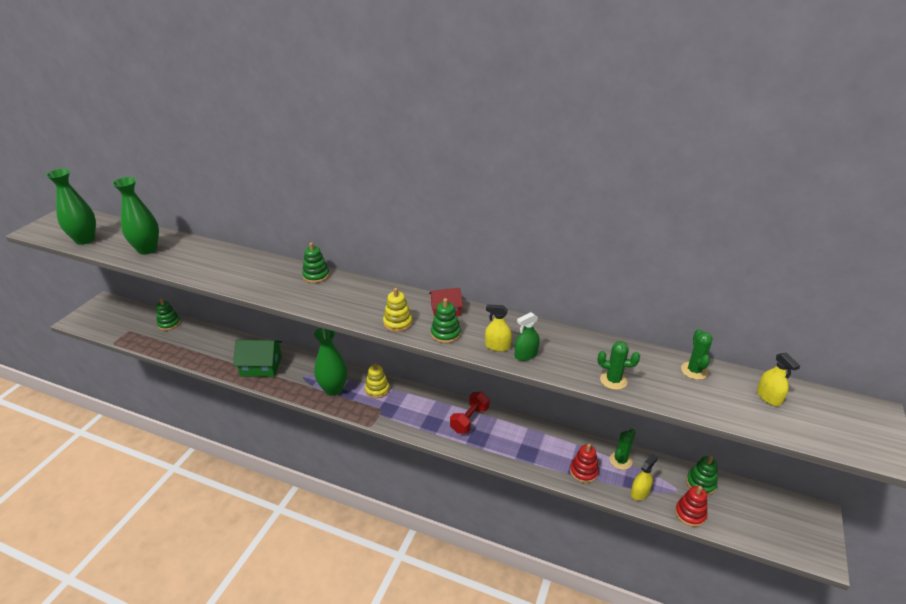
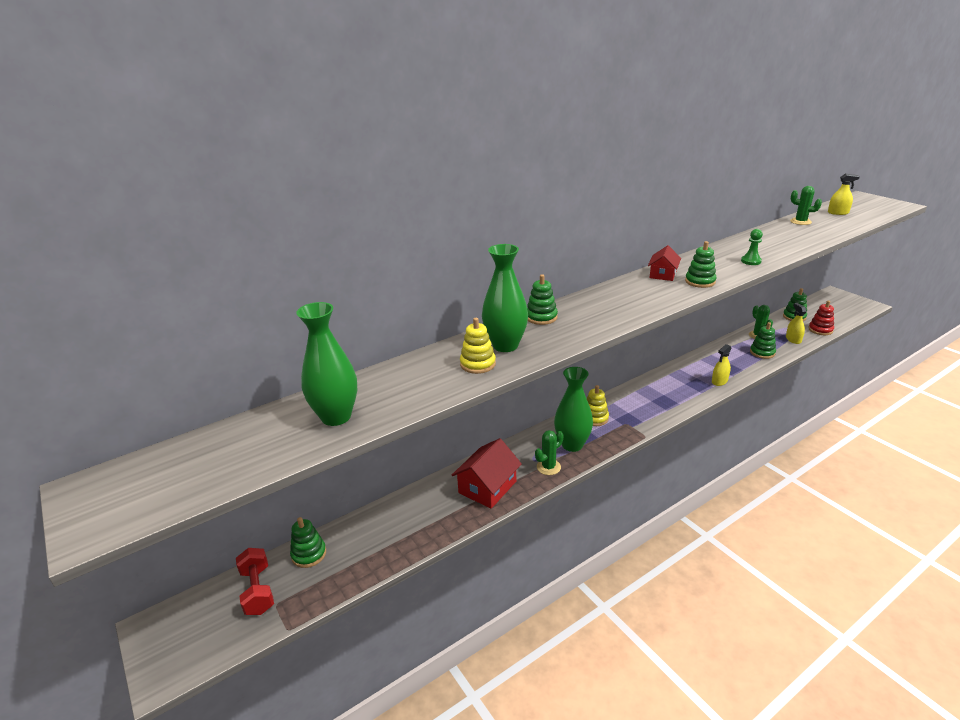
camera: 55 degrees left, 5 degrees down
(85, 240) = (220, 473): green vase -> green vase (505, 345)
(261, 366) = (487, 487): green house -> red house
(398, 323) = (667, 296): yellow stacking toy -> yellow stacking toy (478, 364)
(469, 420) = (673, 382): red dumbbell -> red dumbbell (258, 591)
(497, 346) = (732, 267): yellow spray bottle -> yellow spray bottle (719, 381)
(526, 355) = (751, 261): green spray bottle -> green pawn
(583, 471) = (762, 352): red stacking toy -> green stacking toy
(613, 380) = (799, 244): green cactus -> green cactus (548, 467)

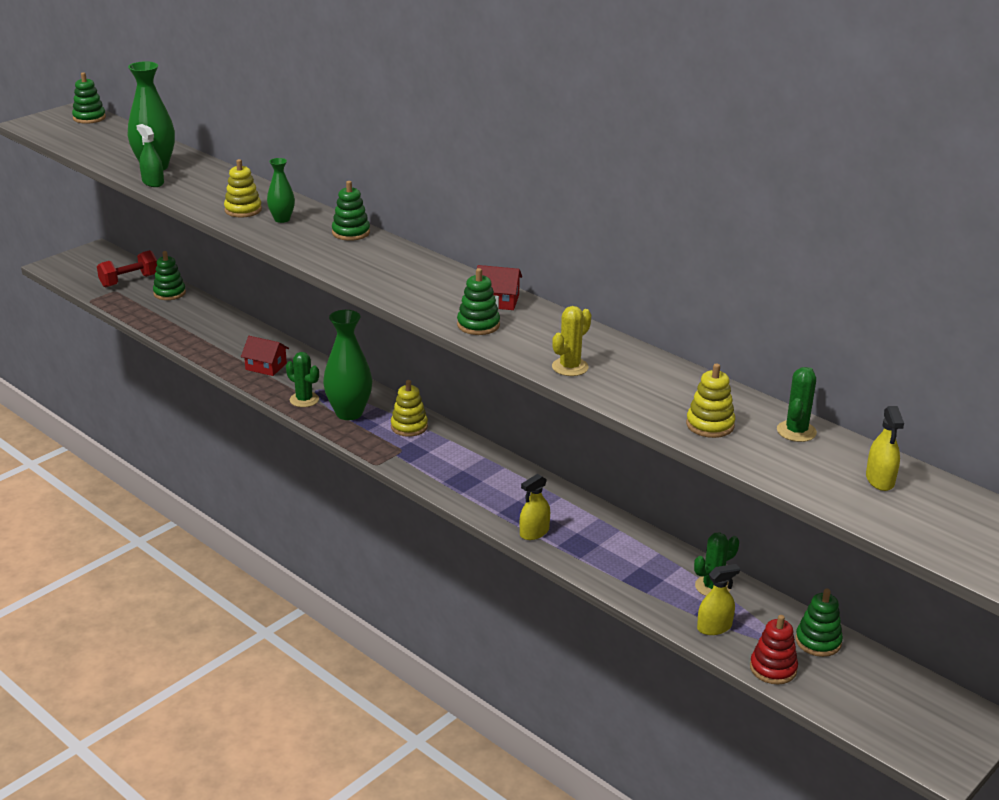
camera: 75 degrees right, 0 degrees up
(381, 417) = (153, 182): none -> green spray bottle
(487, 487) = (266, 366): red house -> red house, size x0.62
(505, 345) = (282, 219): green vase -> green vase, size x0.56
(719, 381) = (534, 532): yellow spray bottle -> yellow spray bottle turned 75 degrees counterclockwise
(751, 261) = (570, 367): green pawn -> yellow cactus
(762, 352) = (647, 584): green stacking toy -> green stacking toy (89, 118)
(804, 236) = (710, 425): none -> yellow stacking toy

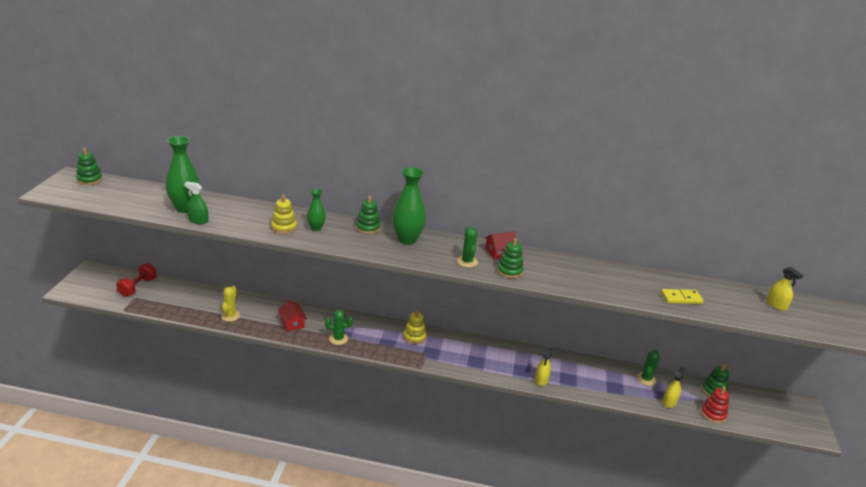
camera: 35 degrees left, 0 degrees up
(169, 293) = (176, 289): green stacking toy -> none
(266, 366) = (292, 323): red house -> red house turned 75 degrees clockwise
(349, 413) = (373, 339): green vase -> green vase (407, 239)
(570, 367) = (583, 284): yellow cactus -> yellow cactus (230, 316)
(710, 425) = (681, 298): yellow stacking toy -> yellow domino
(796, 431) = (716, 289): green cactus -> green cactus (467, 262)

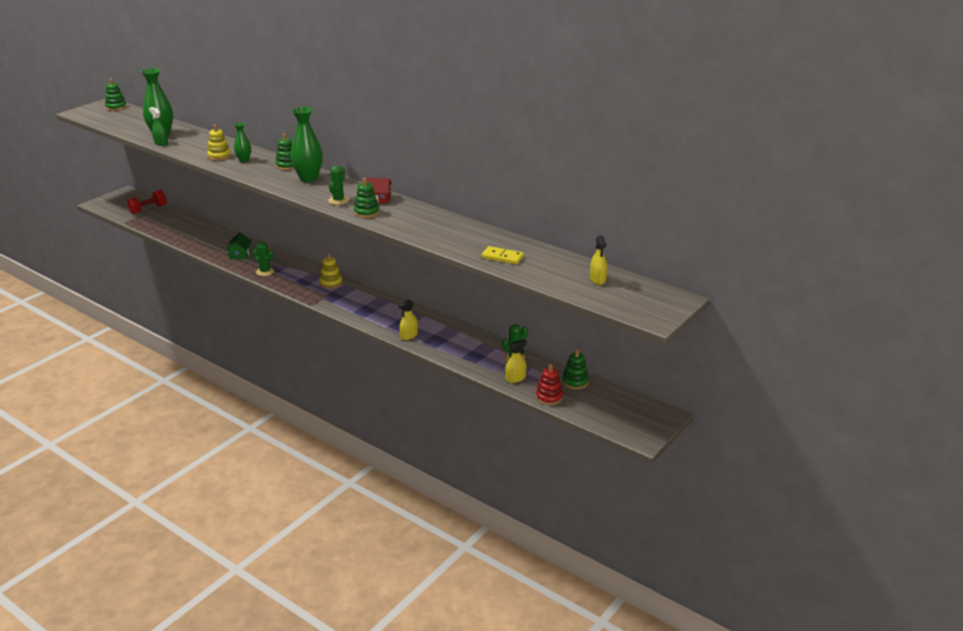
camera: 30 degrees right, 0 degrees up
(230, 316) = (197, 240): yellow cactus -> none
(292, 323) = (239, 254): red house -> green house

